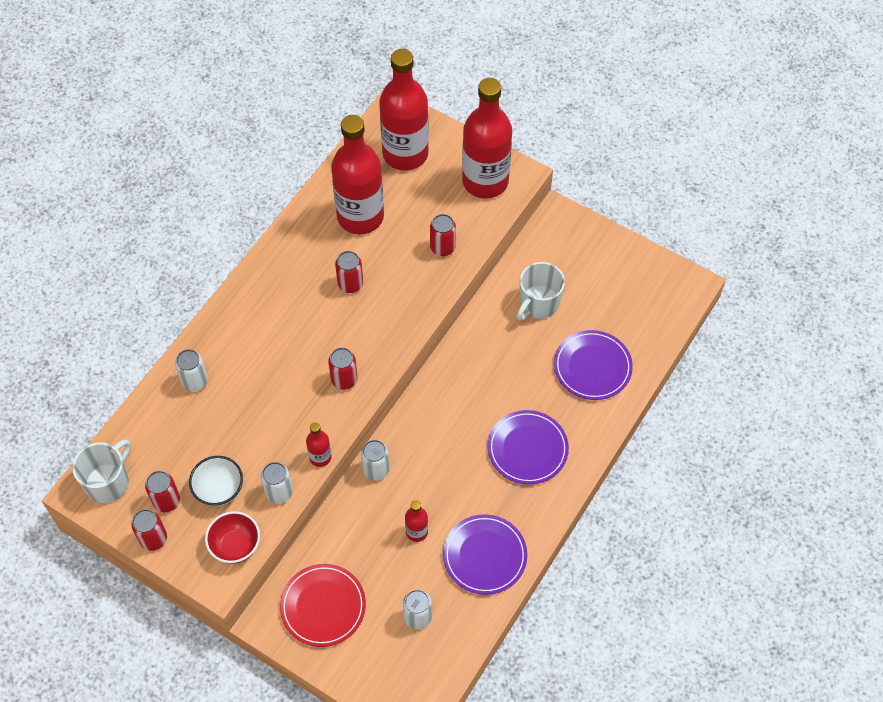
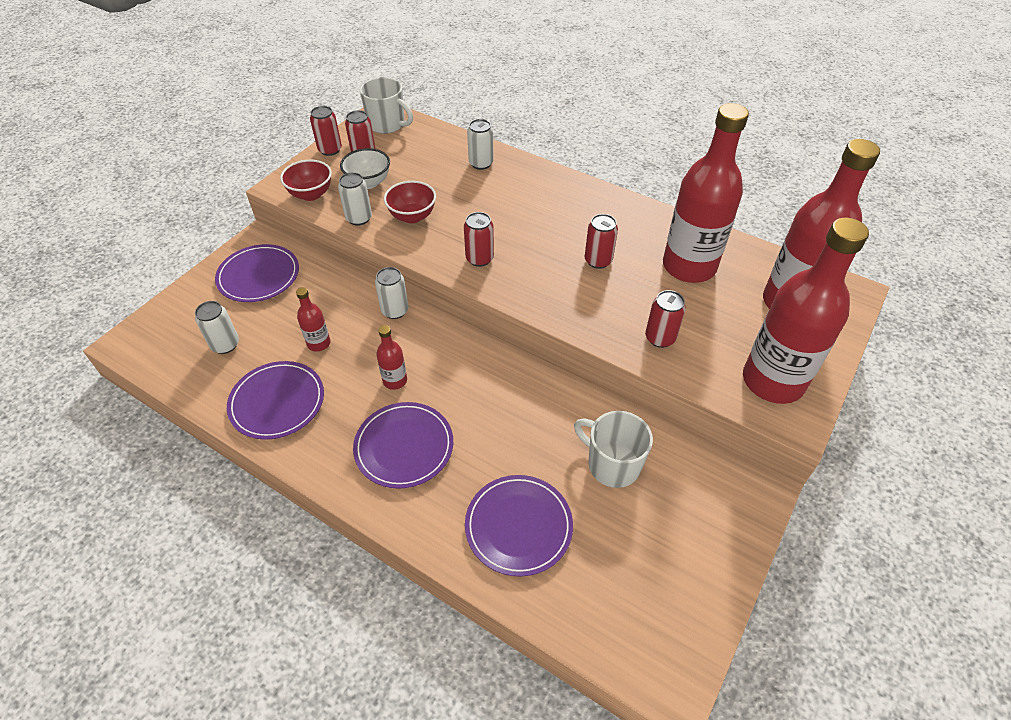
camera: 90 degrees right, 10 degrees down
(279, 442) = (412, 216): none -> red bowl
(320, 457) = (392, 244): red bottle -> red bottle (395, 380)
(323, 606) = (258, 276): red plate -> purple plate

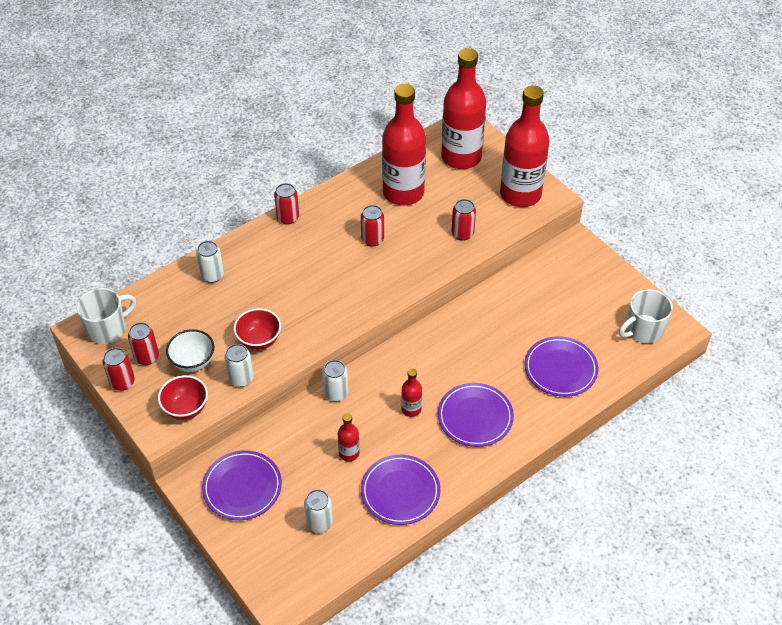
camera: 70 degrees left, 0 degrees up
(479, 259) = (335, 309): red can -> red can (288, 218)
(612, 464) = (532, 306): white mug -> white mug (643, 330)

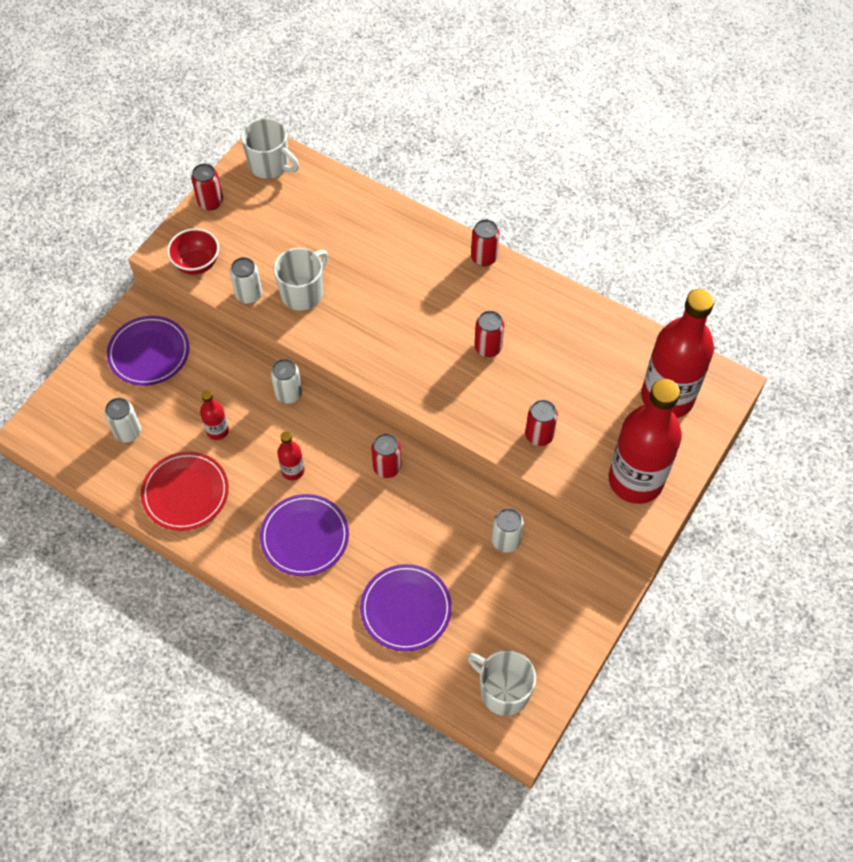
camera: 70 degrees right, 10 degrees up
(147, 357) = (247, 209): red can -> red can (387, 467)
(193, 362) = (255, 248): white bowl -> none
(212, 275) = (372, 221): white can -> white can (506, 541)
(259, 340) = (303, 293): red bowl -> white mug
(400, 491) = (185, 493): purple plate -> red plate
(403, 193) = (576, 355): red bottle -> none

